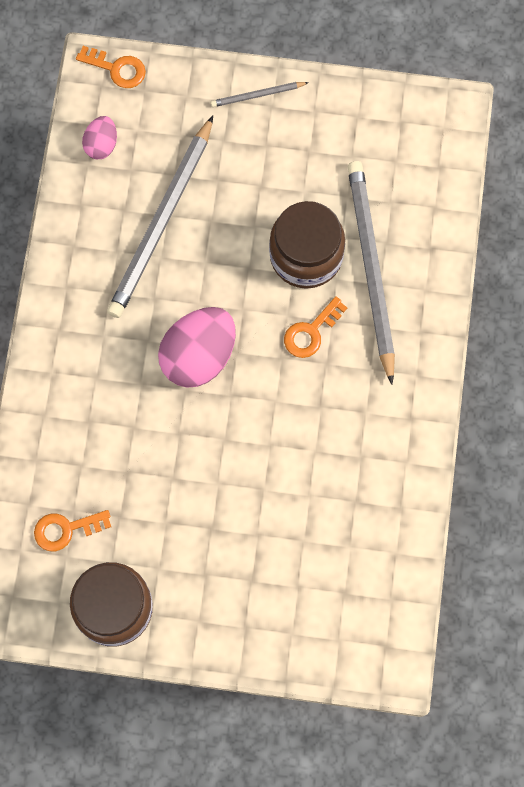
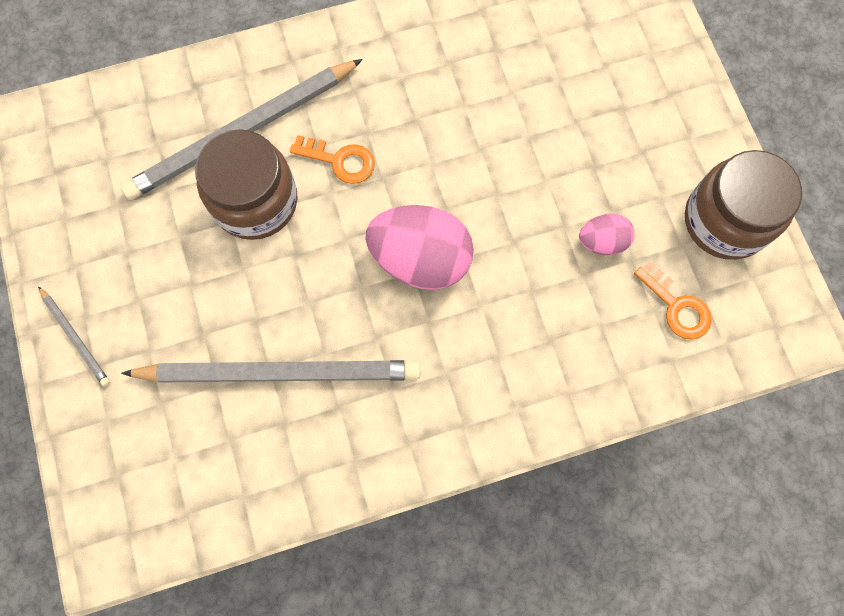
camera: 115 degrees left, 0 degrees up
(101, 145) = (210, 492): pink egg -> pink egg (602, 242)
(117, 68) = (98, 524): orange key -> none

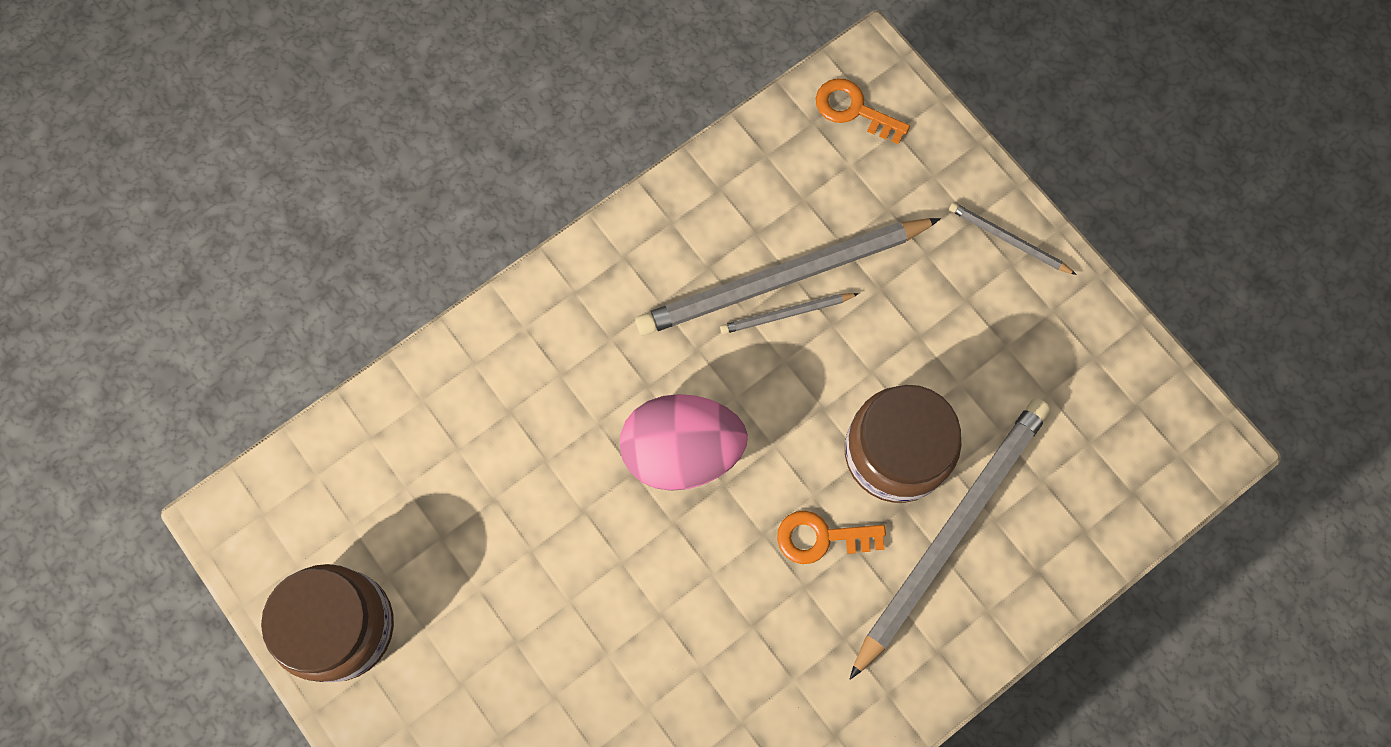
camera: 160 degrees right, 0 degrees up
(290, 340) = (787, 314): none -> grey pencil
(602, 242) = (482, 546): pink egg -> none
(676, 306) = (378, 498): orange key -> orange key (853, 110)

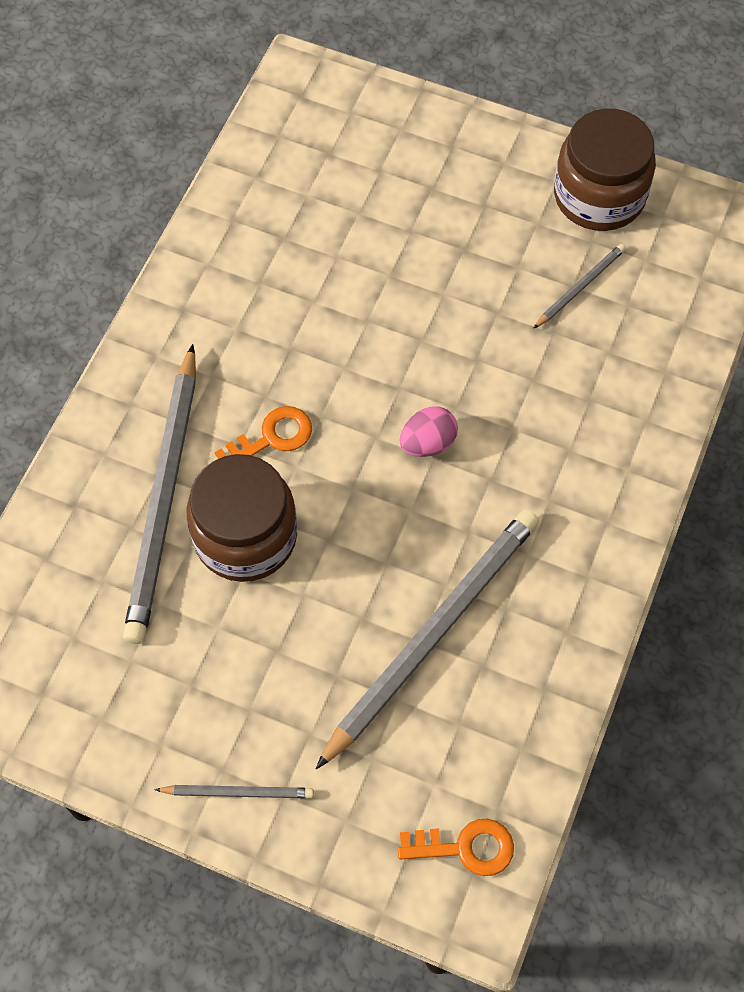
camera: 150 degrees right, 10 degrees down
(682, 451) = (428, 443): pink egg -> pink egg, size x0.52
(787, 314) = (409, 604): grey pencil -> grey pencil (579, 287)

